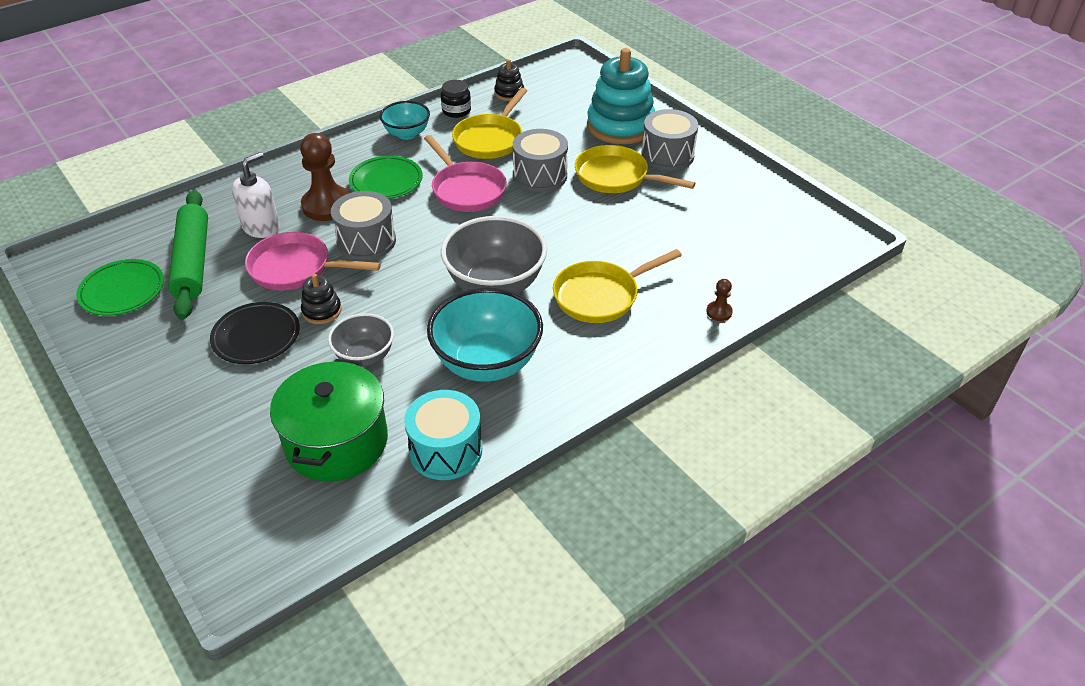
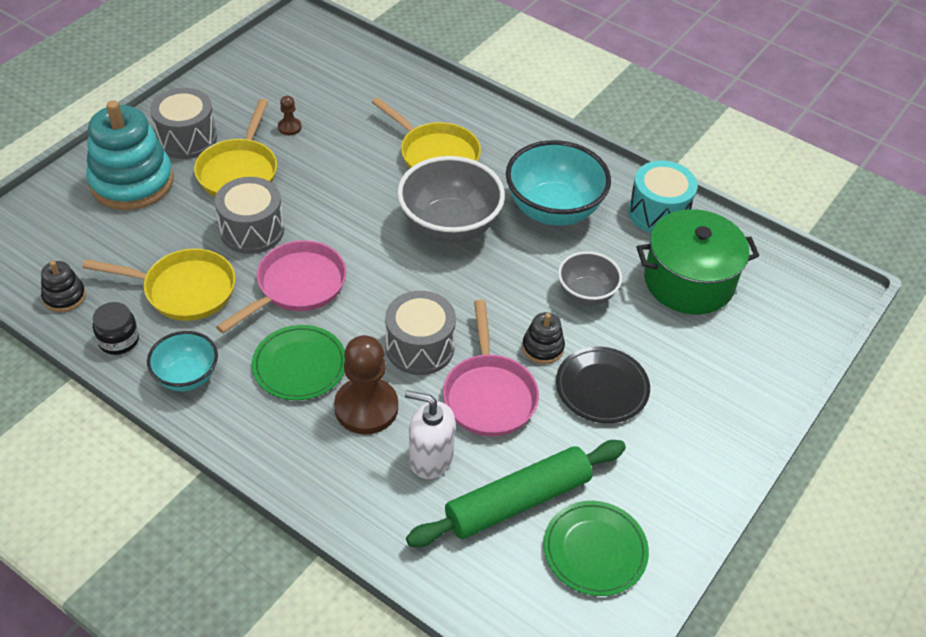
camera: 110 degrees left, 5 degrees up
(719, 312) = (427, 84): brown pawn -> brown pawn (289, 127)

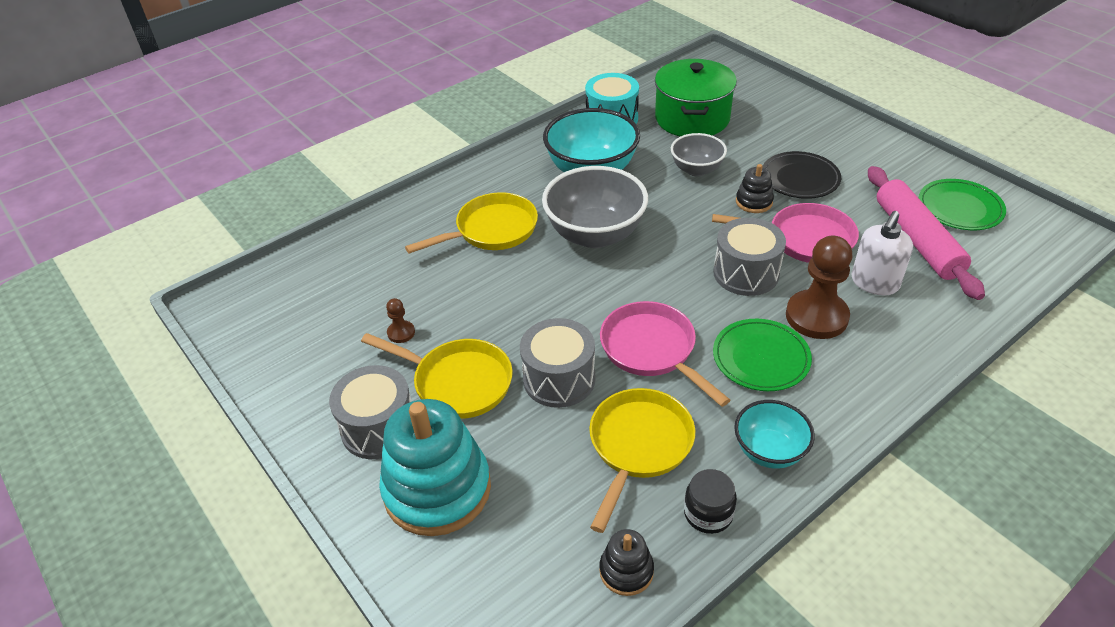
camera: 70 degrees left, 5 degrees down
(518, 501) = (917, 240): green rolling pin -> pink rolling pin

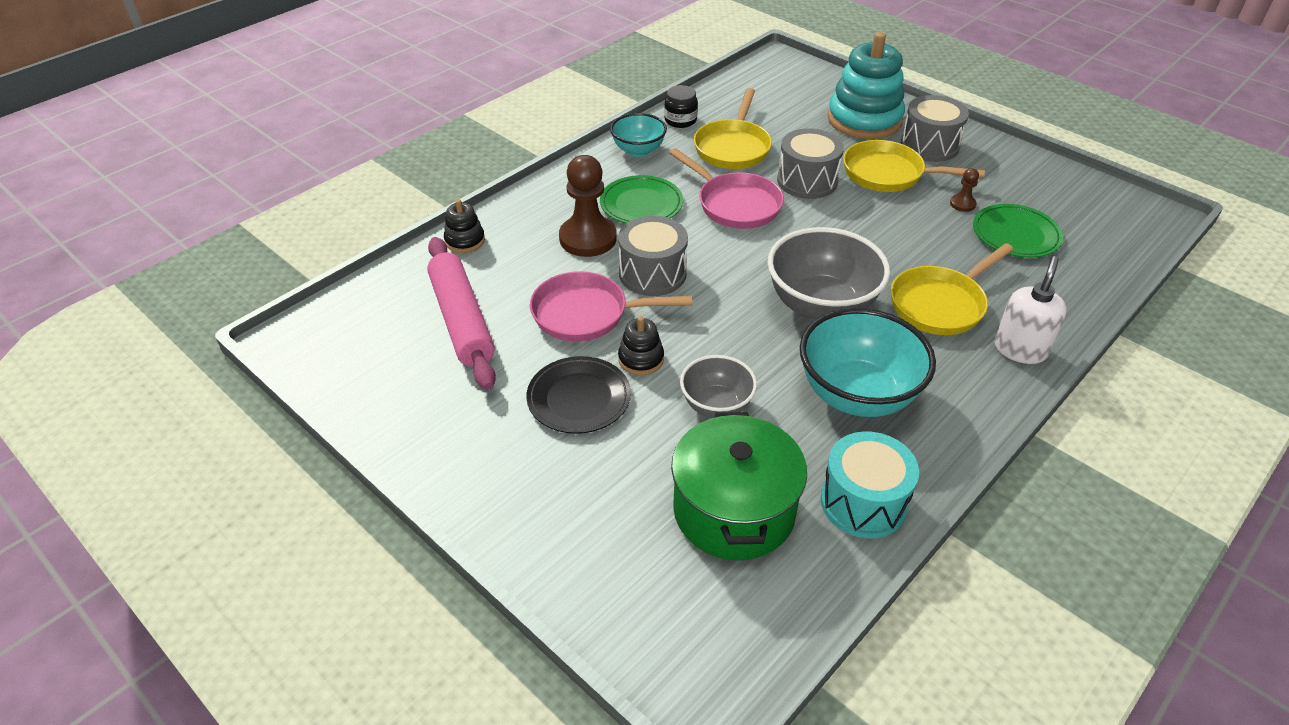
camera: 170 degrees right, 0 degrees up
(626, 571) = (728, 96): black stacking toy -> black stacking toy (465, 240)
(874, 283) = (524, 271): white soap dispenser -> white soap dispenser (1020, 349)
(960, 208) = (392, 364): green plate -> green plate (1015, 235)

